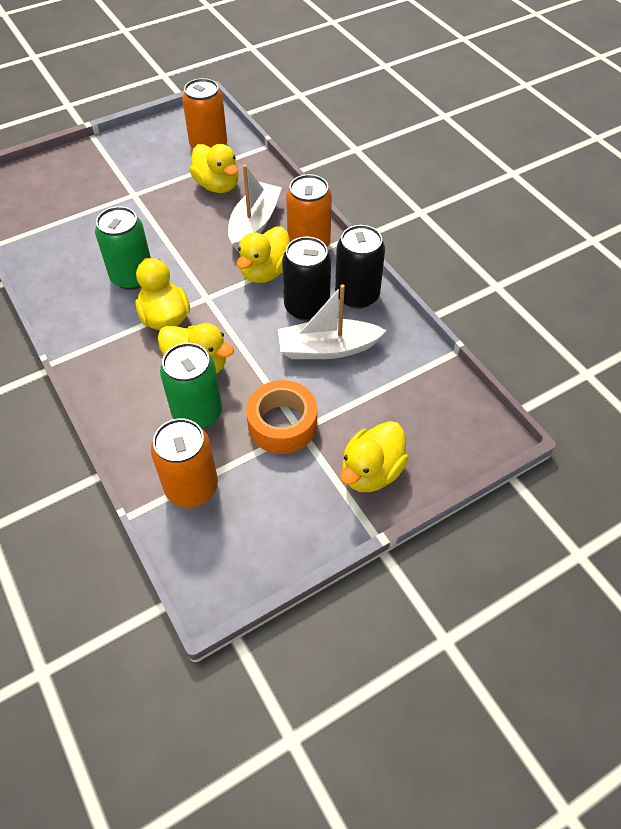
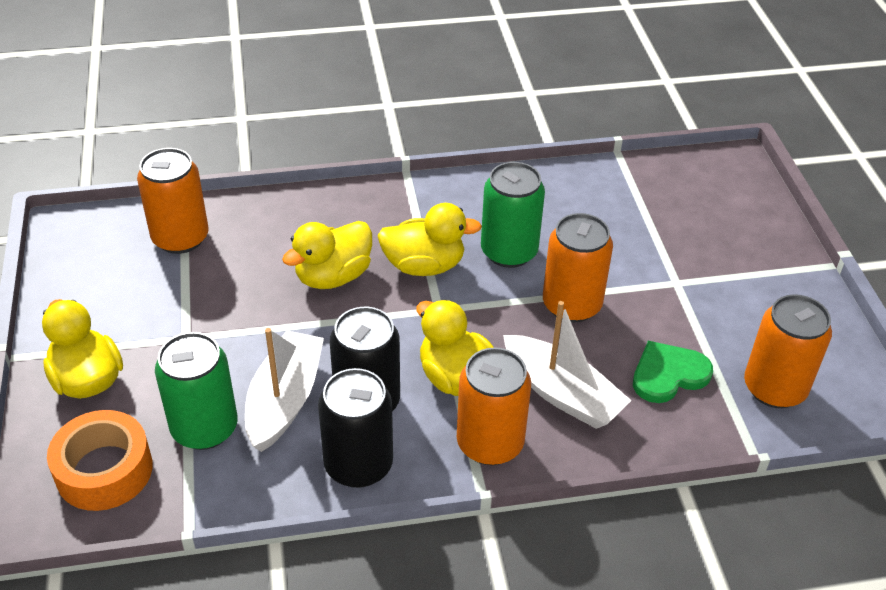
camera: 110 degrees right, 10 degrees down
(175, 235) = (571, 305): none -> orange can
(197, 413) = (267, 262): green can -> green can (204, 428)
(217, 185) = (668, 374): yellow duck -> green heart
(282, 424) = (204, 324): orange tape -> orange tape (104, 470)

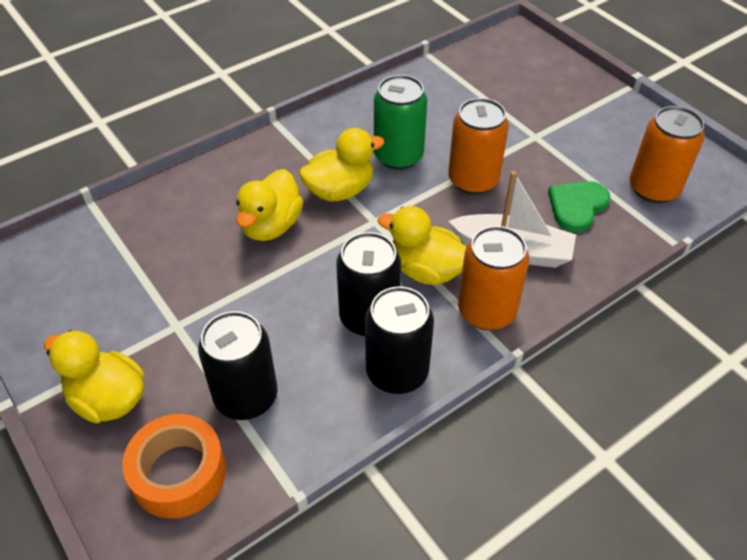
camera: 25 degrees left, 5 degrees up
(180, 238) = (113, 241): orange can -> none
(204, 428) = (246, 397): green can -> black can
(285, 400) = (300, 344): white boat -> none

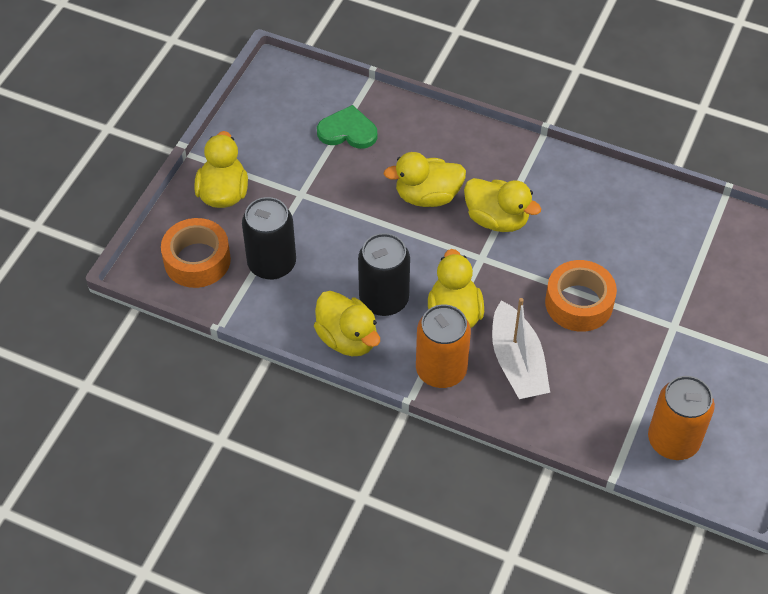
camera: 60 degrees right, 5 degrees up
(397, 372) = (347, 338): black can -> yellow duck
(398, 156) = (567, 239): green can -> none
(473, 180) = (579, 303): orange can -> orange tape
(577, 206) = (604, 389): green heart -> green heart (348, 131)

